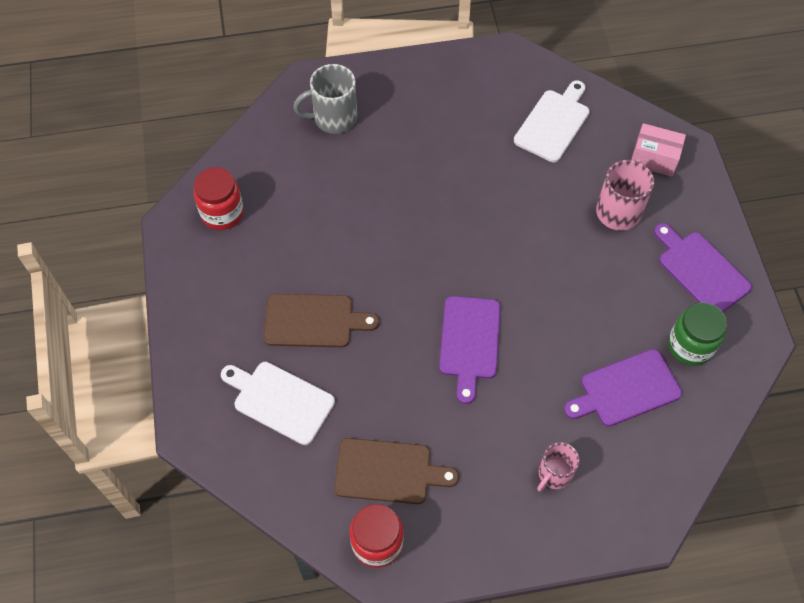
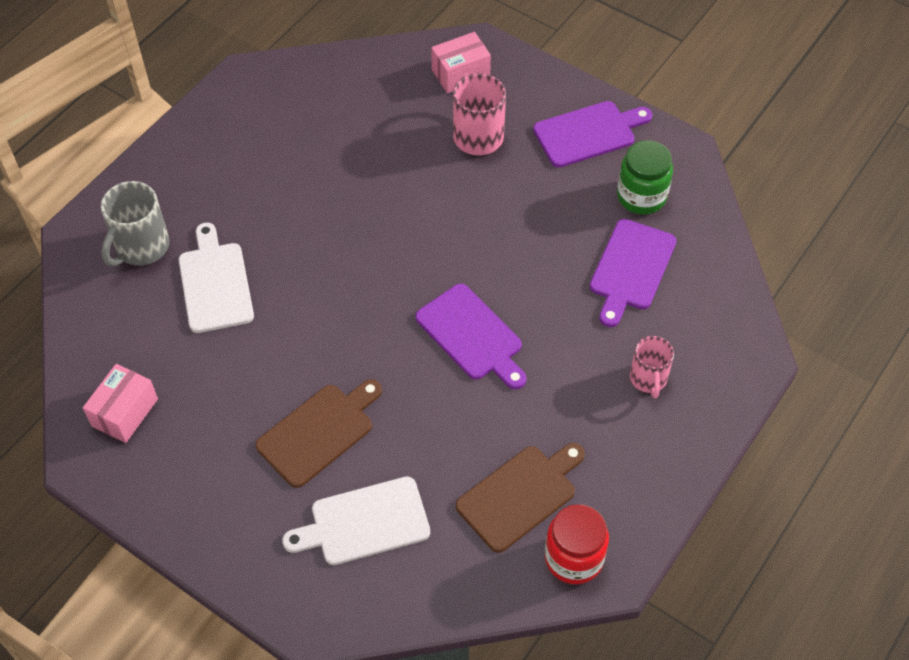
camera: 45 degrees left, 5 degrees down
(222, 213) = (125, 412): red jar -> pink box
(553, 123) = (348, 106): white cutting board -> white cutting board (215, 283)
(700, 270) = (588, 133): purple cutting board -> purple cutting board turned 150 degrees clockwise

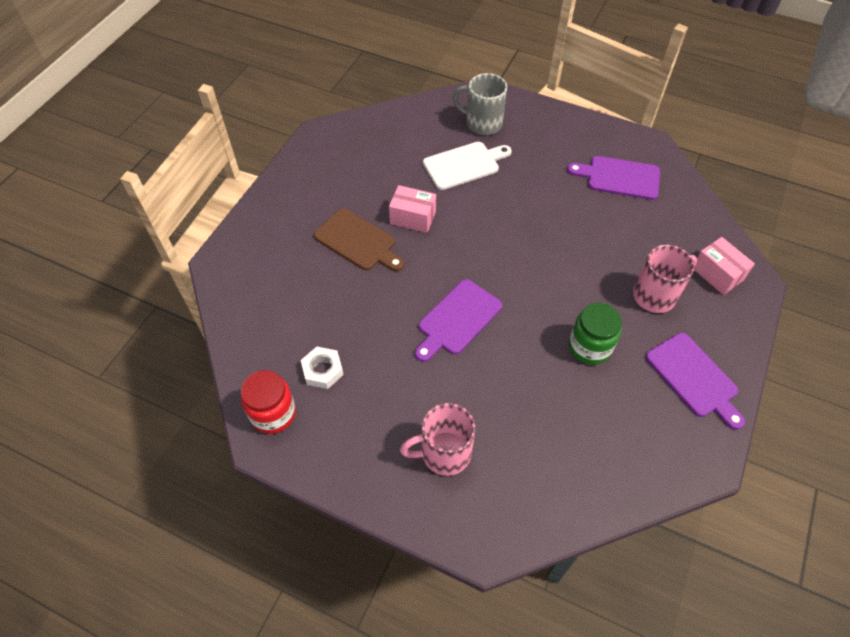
camera: 80 degrees right, 0 degrees up
(125, 412) = (357, 143): pink box -> pink box (413, 218)
(364, 523) = (291, 278): white cutting board -> none
(520, 495) = (323, 370): brown cutting board -> white nut
(631, 269) = (555, 428): purple cutting board -> purple cutting board (619, 177)
(641, 196) = (638, 429): green jar -> green jar (589, 347)
(648, 379) = (444, 453): pink mug -> pink mug, size x1.51

